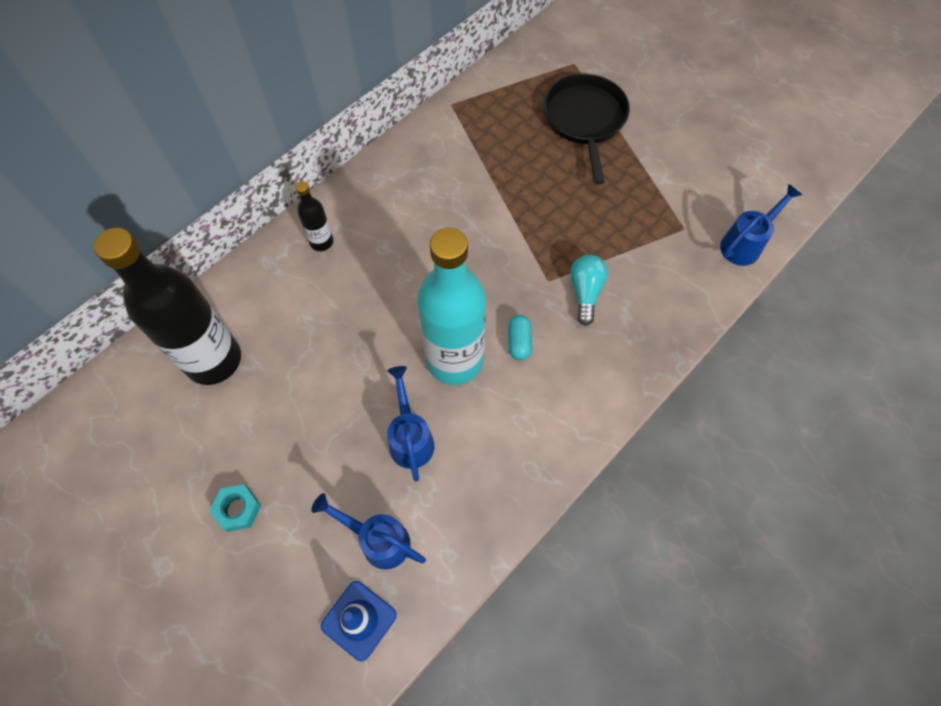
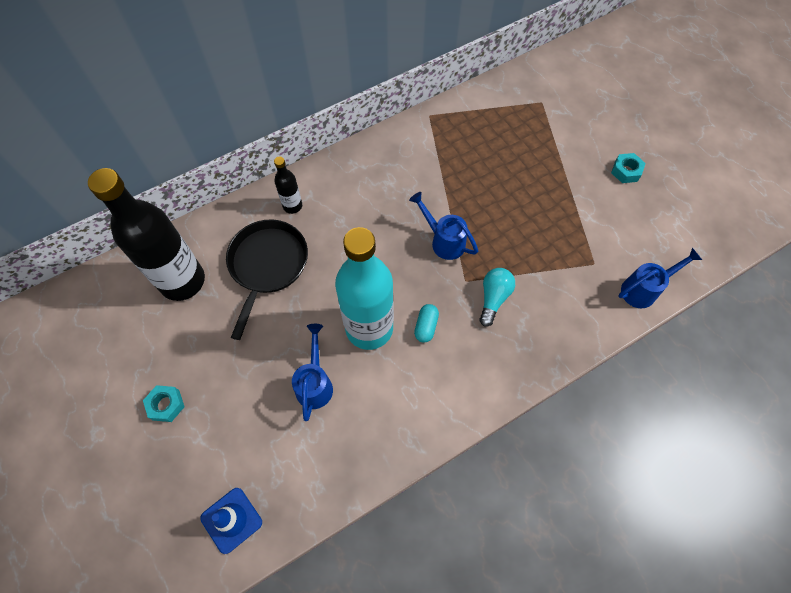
camera: 15 degrees right, 0 degrees up
(377, 539) = (265, 459): blue watering can -> blue watering can (443, 240)
(585, 120) = (536, 152): black pan -> black pan (267, 265)
(688, 120) = (626, 171): none -> turquoise nut

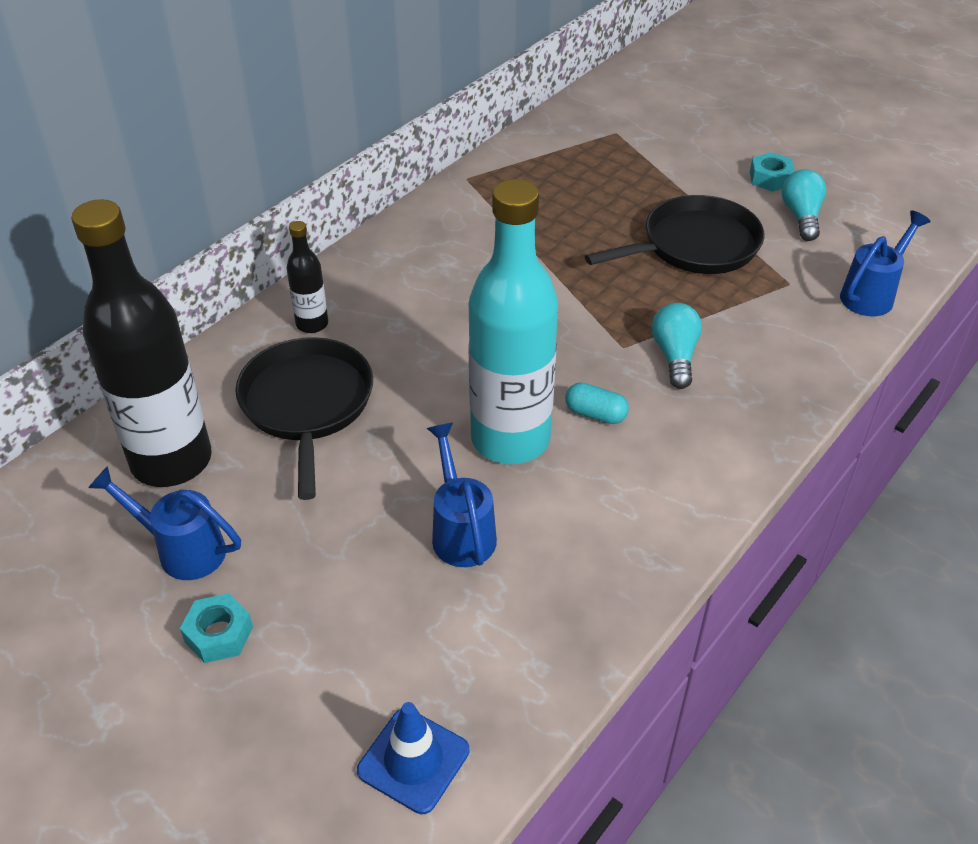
camera: 20 degrees left, 20 degrees down
(426, 326) = (595, 414): turquoise capsule -> turquoise capsule turned 60 degrees counterclockwise
(443, 240) = (565, 309): blue watering can -> blue watering can (181, 549)
(548, 214) = (695, 245): none -> black pan
(630, 210) = (801, 217): none -> turquoise light bulb

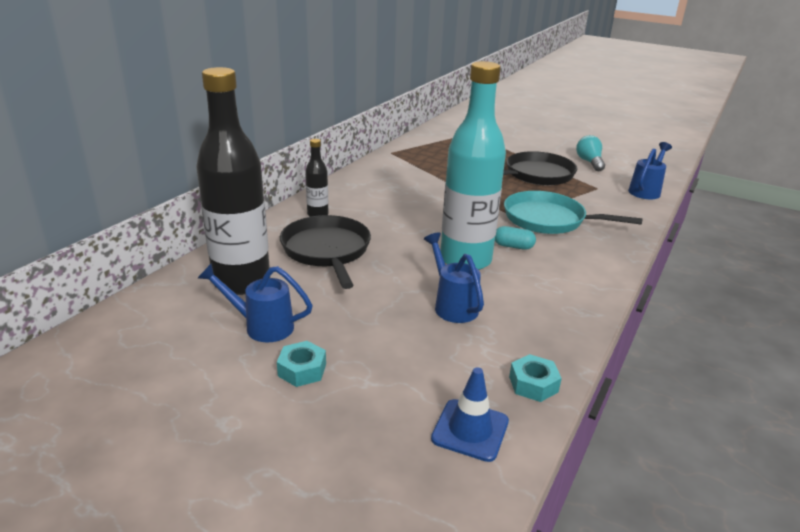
camera: 10 degrees left, 15 degrees down
(675, 356) = (548, 219): turquoise light bulb -> turquoise pan
(770, 178) = (564, 148): turquoise nut -> turquoise nut (533, 384)

